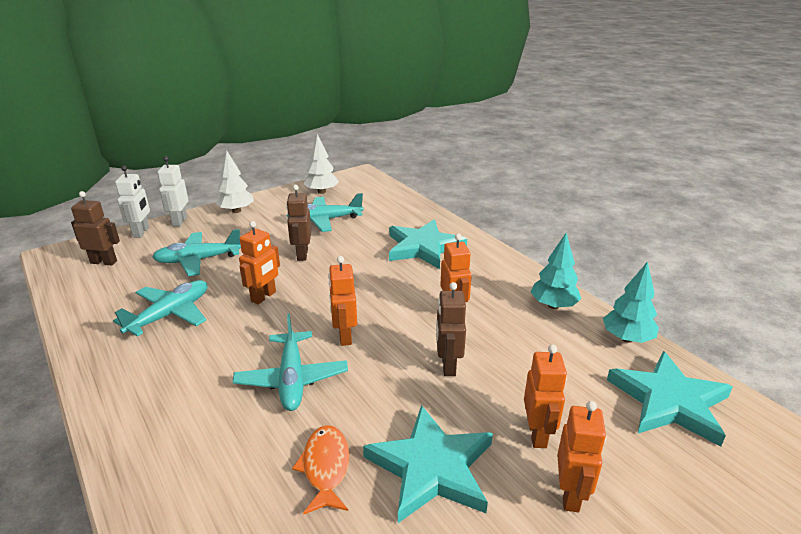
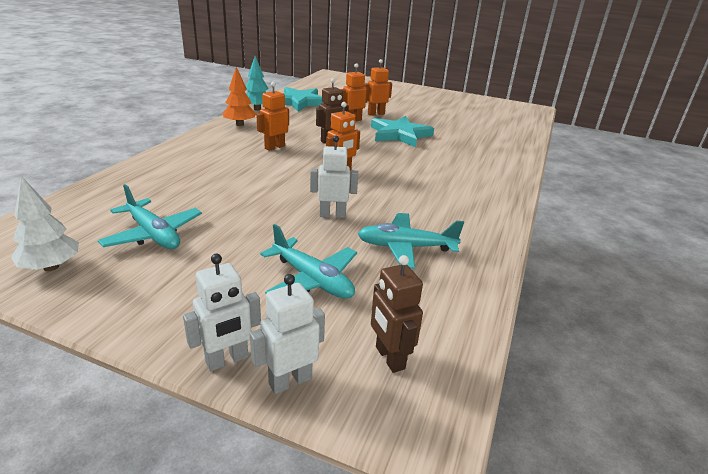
camera: 125 degrees left, 0 degrees up
(236, 211) = (157, 318): white tree -> none
(264, 297) = (332, 215): orange robot -> white robot
(292, 379) = (397, 175): turquoise plane -> none
(302, 254) = (246, 221): brown robot -> none
(325, 468) = (433, 153): orange fish -> none
(424, 247) = (187, 171): turquoise star -> none
(553, 305) = (240, 124): turquoise tree -> orange tree

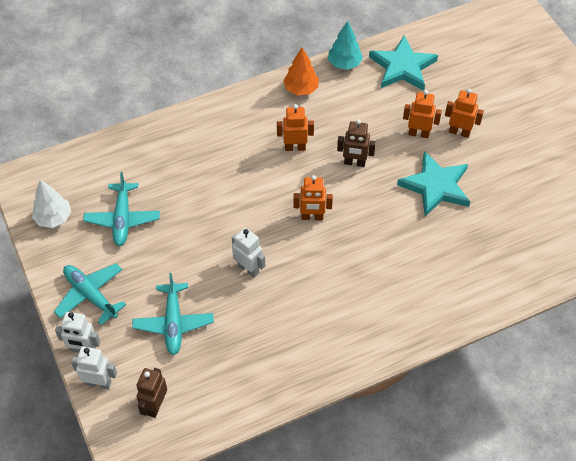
camera: 45 degrees right, 25 degrees up
(406, 247) = (260, 335): turquoise plane -> turquoise plane (91, 295)

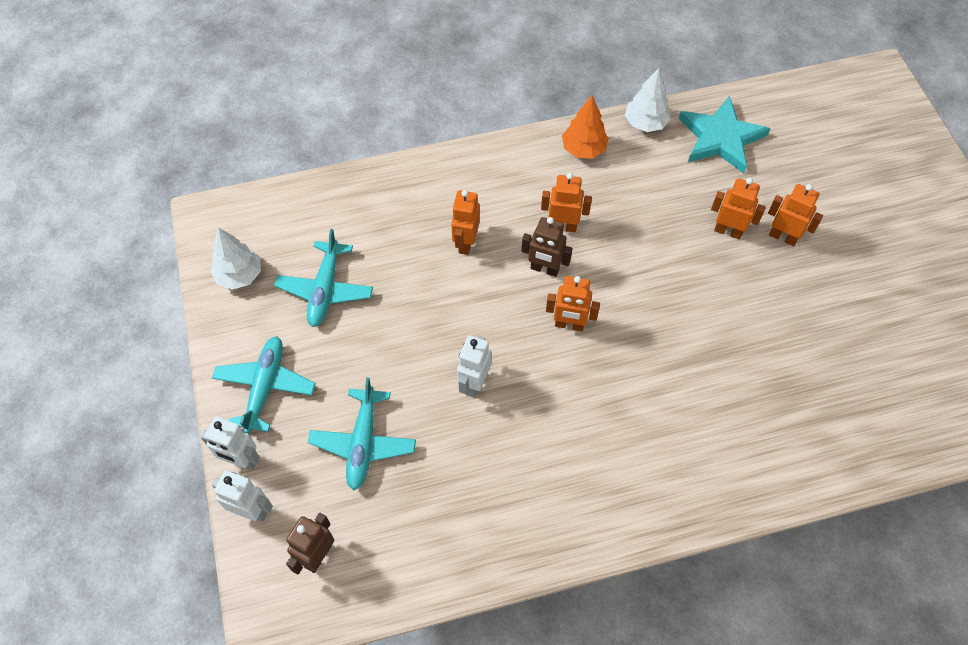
camera: 10 degrees right, 5 degrees up
(91, 295) = (265, 387): turquoise plane -> turquoise plane turned 45 degrees clockwise
(223, 170) = (465, 243): none -> orange robot
(248, 269) = (474, 383): white robot -> white robot turned 120 degrees counterclockwise
(344, 63) = (645, 123): turquoise tree -> white tree
(354, 163) = (637, 259): brown robot -> brown robot (544, 269)
(436, 186) = (740, 307): turquoise star -> none

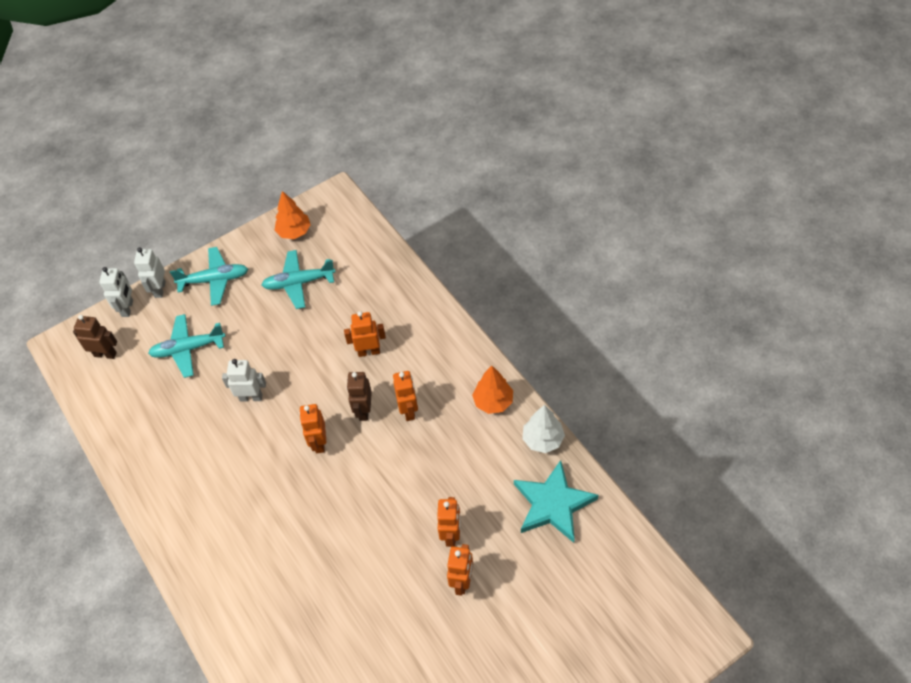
camera: 75 degrees right, 5 degrees down
(239, 275) = (294, 232): white tree -> orange tree

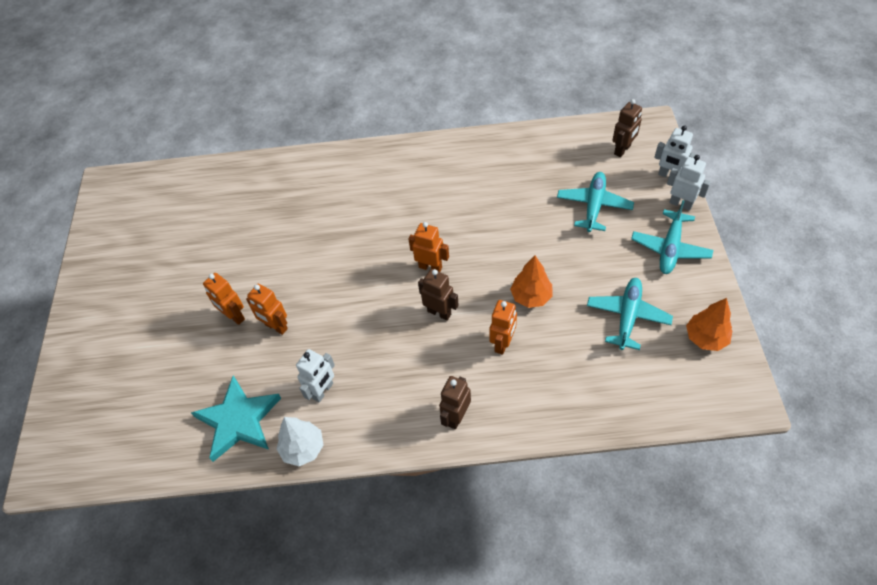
camera: 120 degrees right, 0 degrees up
(251, 397) = (510, 235): white robot -> white robot (323, 391)
(409, 410) = (414, 348): orange robot -> none
(451, 351) = (456, 417): none -> brown robot
(493, 402) = (373, 426): orange tree -> orange tree (531, 297)

